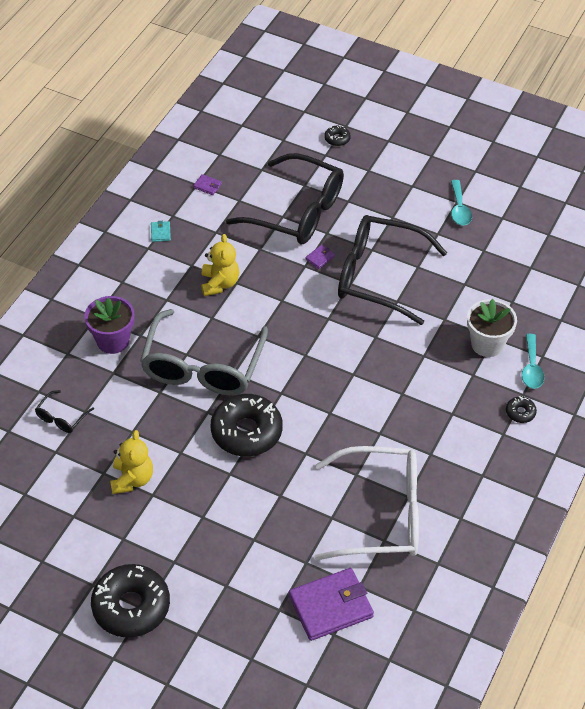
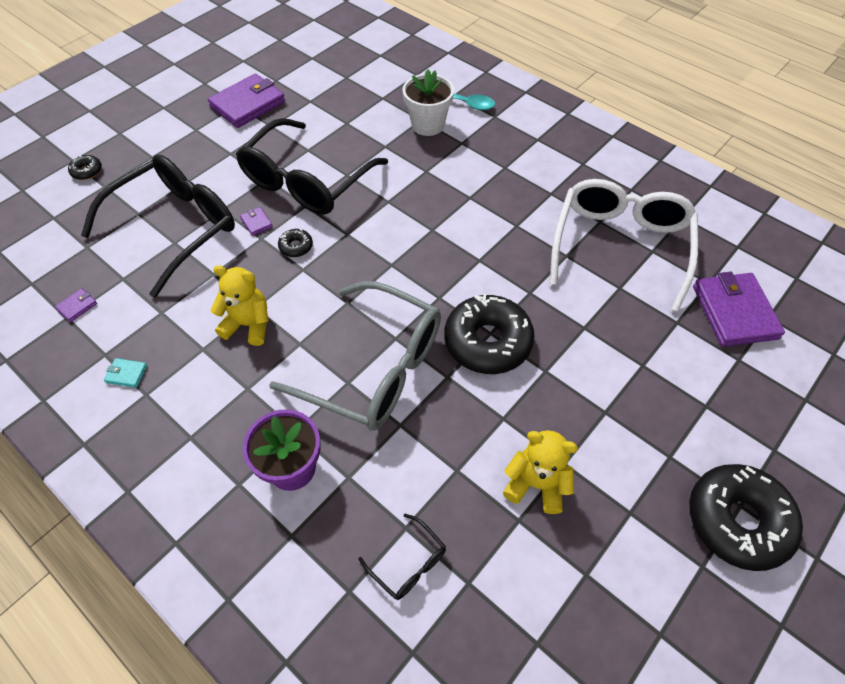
camera: 75 degrees left, 5 degrees up
(459, 209) = (248, 104): turquoise spoon -> purple wallet
(520, 412) = (515, 123): black donut -> black donut (296, 246)

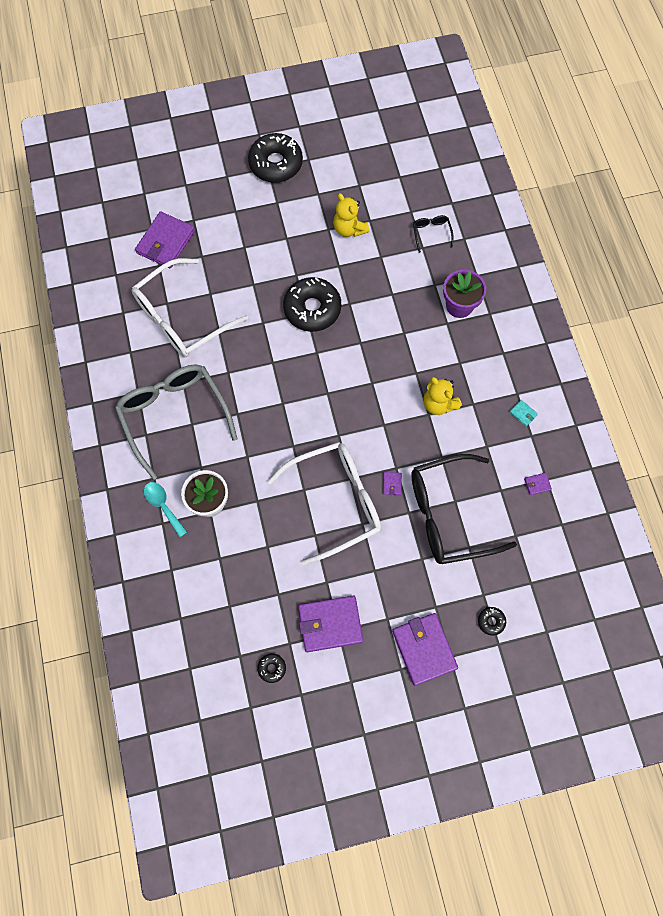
camera: 145 degrees left, 15 degrees up
(147, 126) = (424, 649): none -> purple wallet
(296, 246) = (377, 445): black donut -> black donut (272, 668)
(306, 181) = (336, 501): black glasses -> white glasses
(375, 368) = (384, 331): grey glasses -> grey glasses (174, 415)

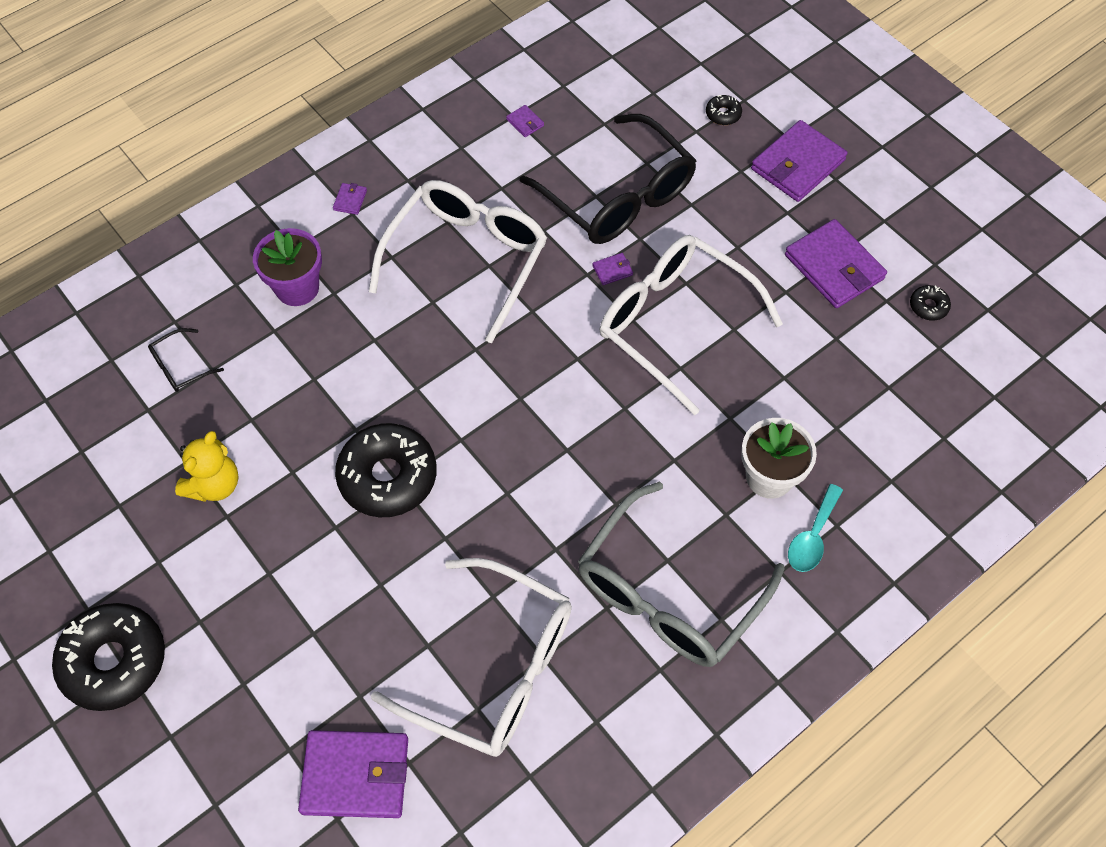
camera: 115 degrees left, 10 degrees down
(438, 404) = (467, 259): yellow teddy bear -> white glasses
(514, 355) = (350, 200): none -> purple wallet
(523, 413) = (434, 165): turquoise wallet -> none

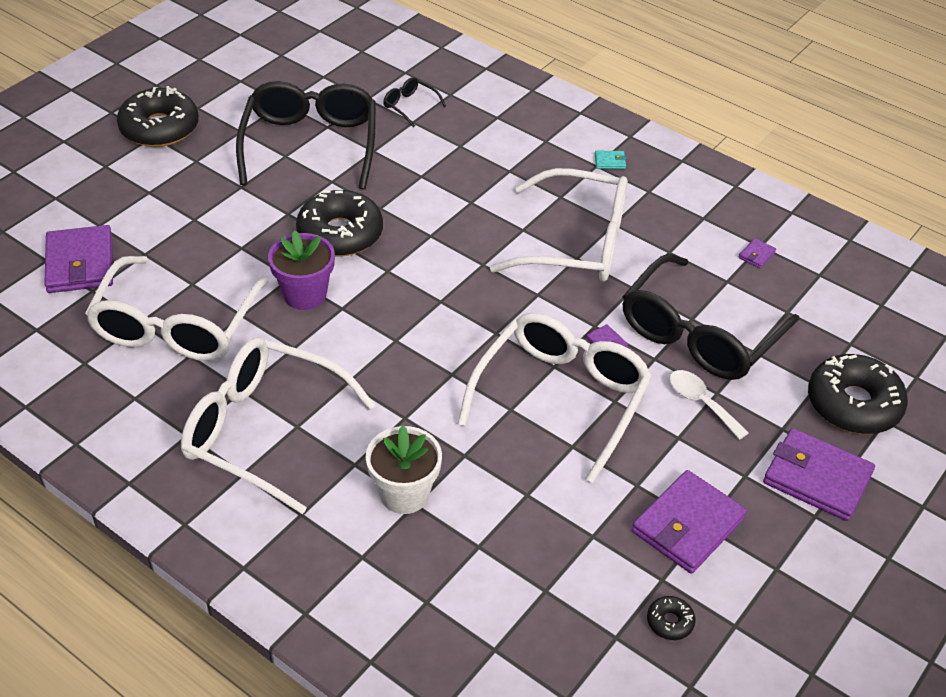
camera: 75 degrees right, 15 degrees down
(214, 485) = (310, 144): yellow teddy bear -> black glasses
(297, 288) = (506, 150): purple flower pot -> purple flower pot (305, 294)
(350, 200) = (610, 161): purple wallet -> turquoise wallet
(668, 593) = (263, 430): grey glasses -> white glasses
(700, 219) = (701, 402): none -> white spoon
(723, 114) = (853, 404): black donut -> black donut, size x2.33
(812, 537) = (344, 536): turquoise spoon -> none

